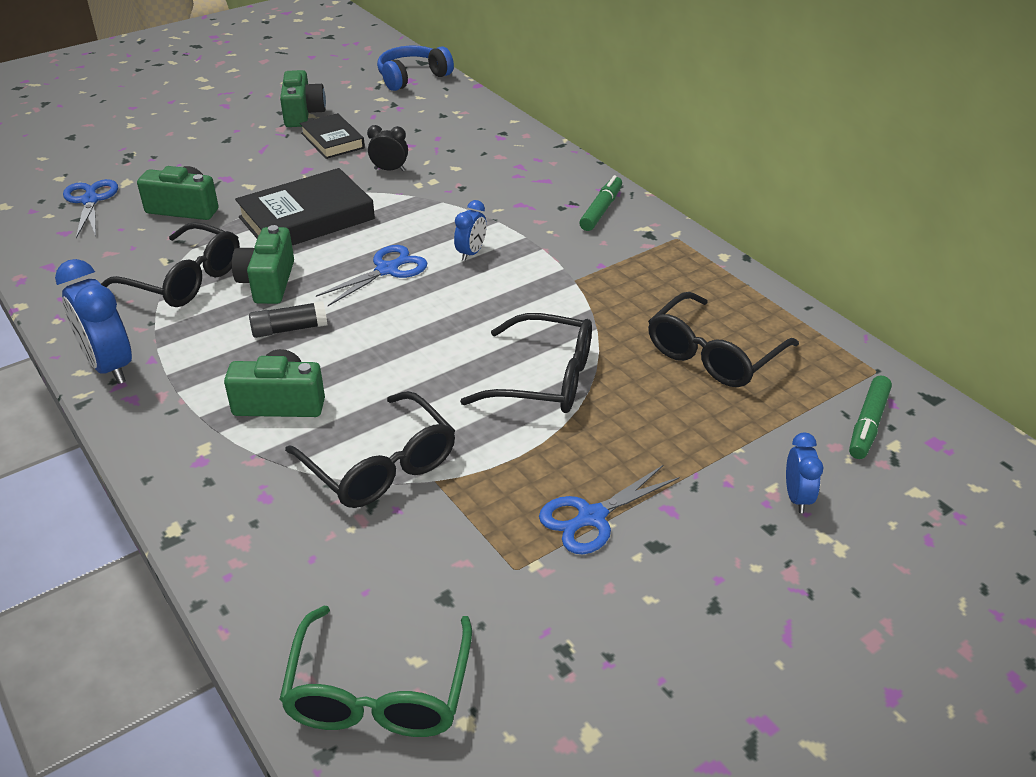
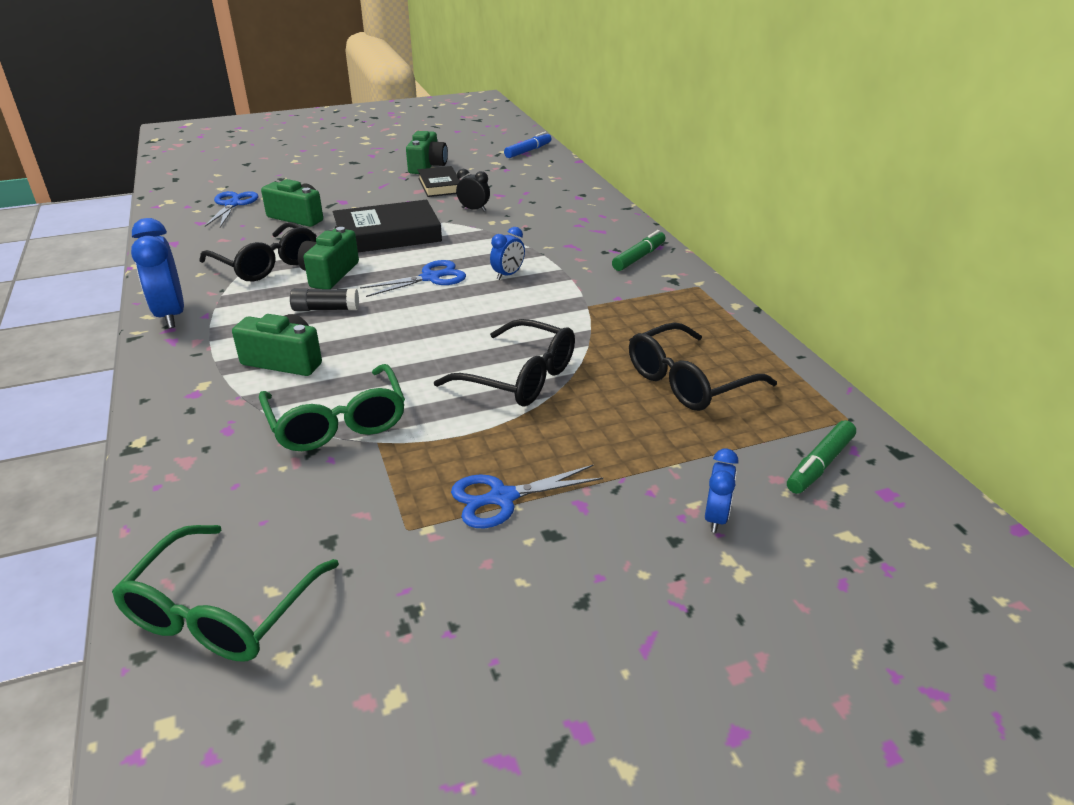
camera: 15 degrees right, 5 degrees down
(380, 466) = (337, 422): black glasses -> green glasses
(412, 77) = (528, 151): blue headphones -> blue marker

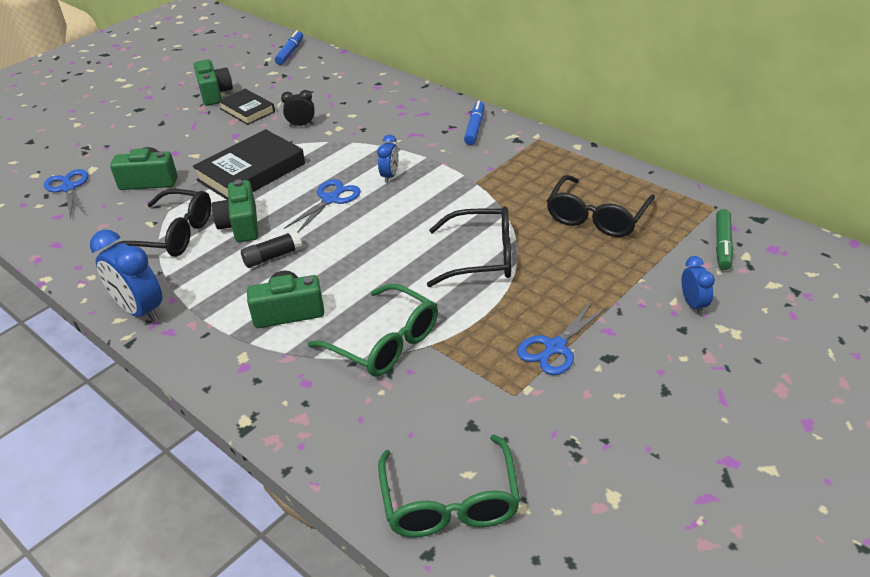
camera: 25 degrees left, 5 degrees up
(639, 257) = (475, 128): green marker -> blue marker

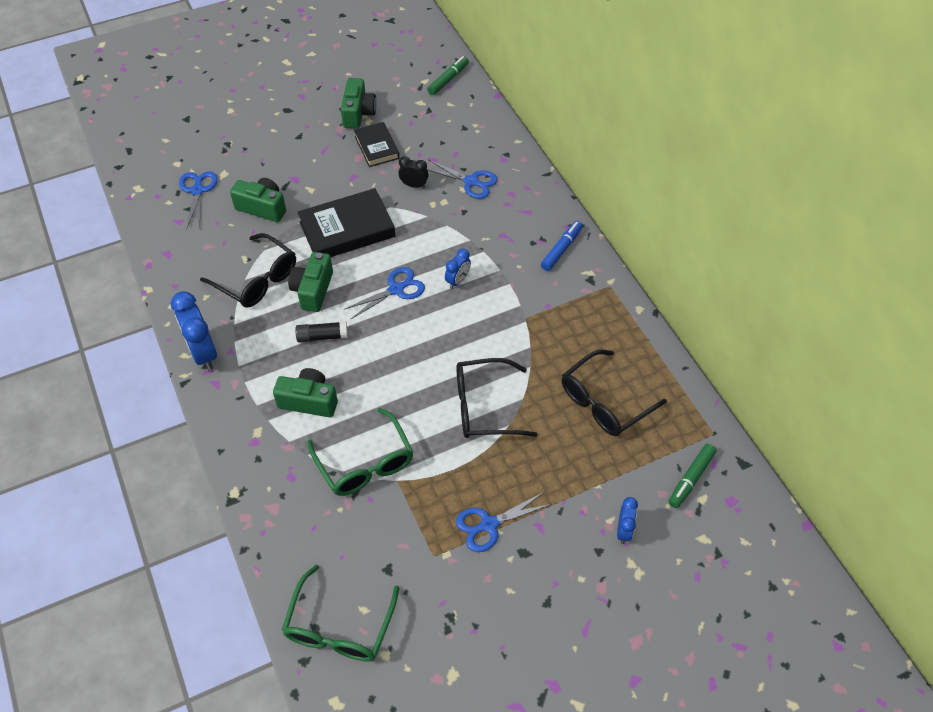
camera: 20 degrees right, 15 degrees up
(290, 52) = (448, 79): blue marker -> green marker
(357, 108) = (471, 182): none -> blue scissors
(482, 257) = (484, 407): black glasses -> black glasses turned 150 degrees clockwise

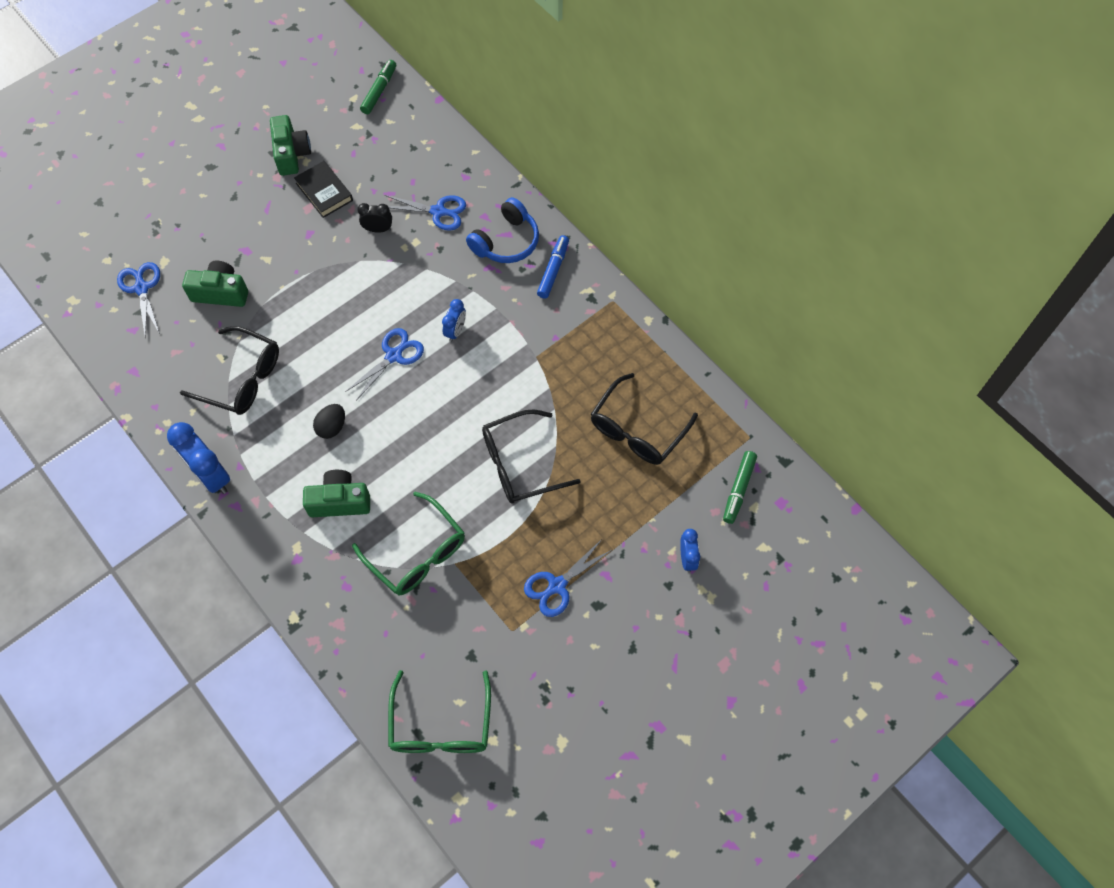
camera: 15 degrees left, 10 degrees up
(313, 290) = (306, 377): green camera -> none
(322, 336) = (332, 427): black glue stick -> black egg
(347, 229) = (321, 298): black book -> none
(525, 217) = (506, 241): none -> blue headphones

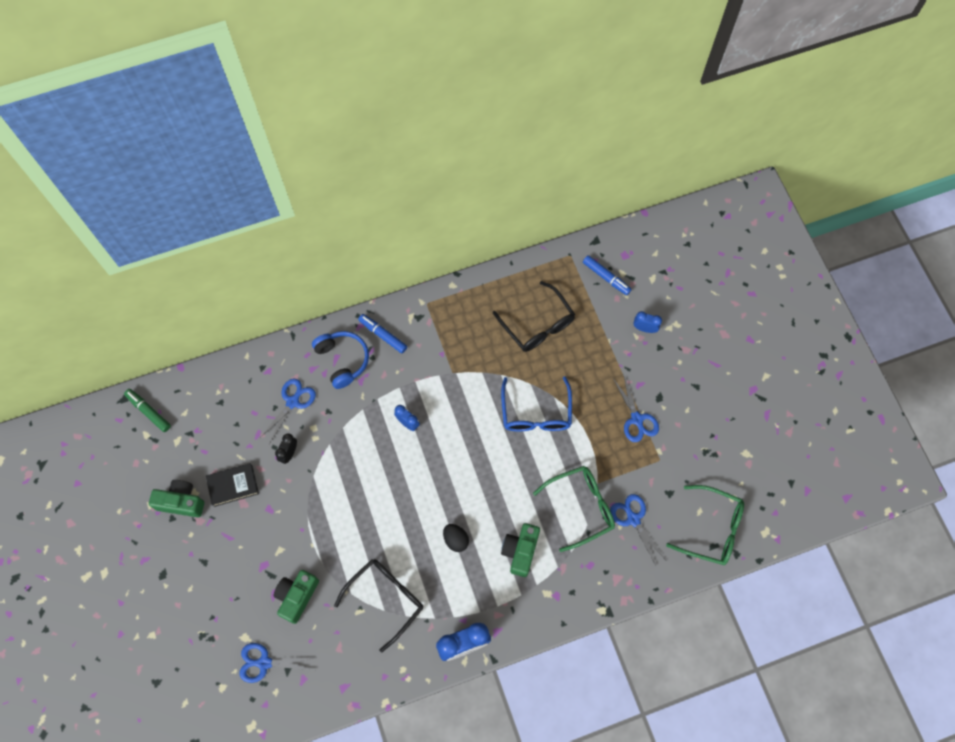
camera: 70 degrees left, 5 degrees up
(394, 355) = (411, 475): blue scissors -> blue scissors (633, 519)
(520, 464) = (536, 413): black glasses -> blue glasses
(738, 489) = (606, 277): green marker -> blue marker

